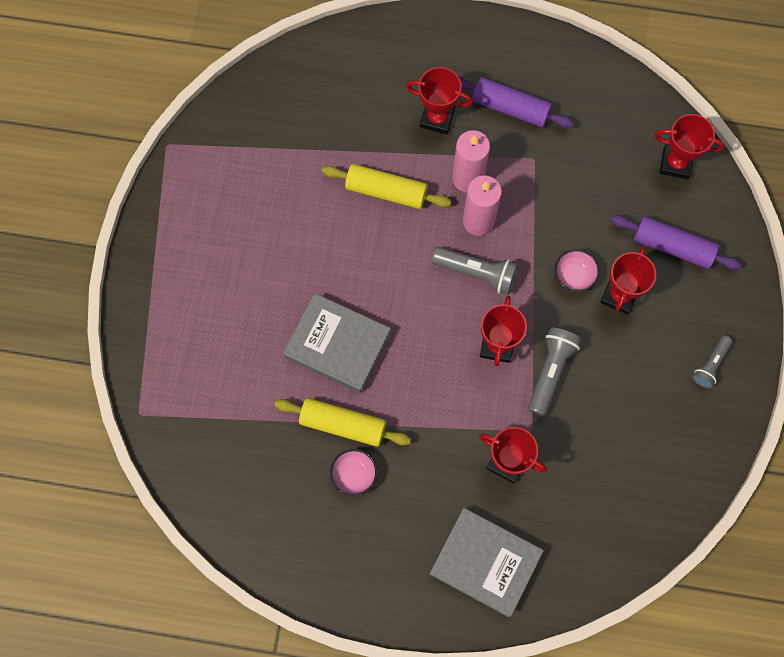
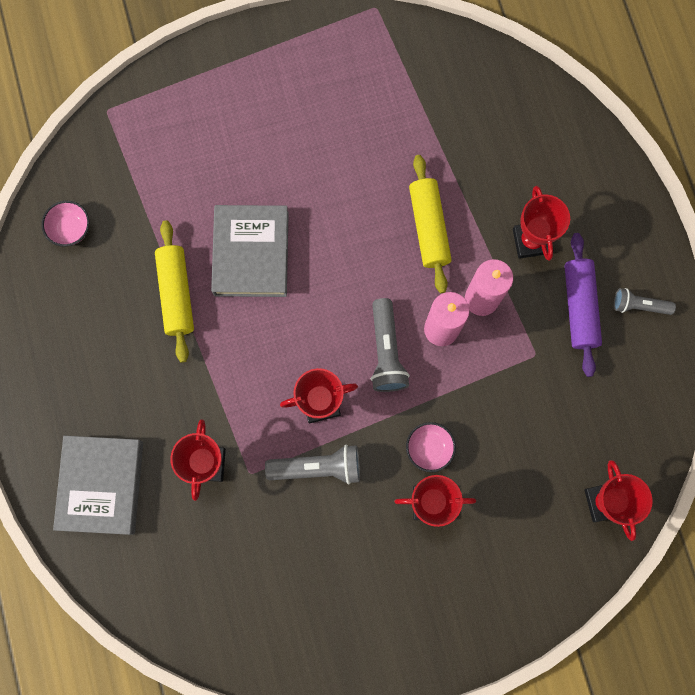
camera: 65 degrees right, 5 degrees up
(354, 475) = (133, 326): pink bowl -> pink bowl (71, 229)
(672, 246) = (509, 536): purple rolling pin -> none
(711, 365) = (399, 627): grey flashlight -> grey flashlight (639, 306)

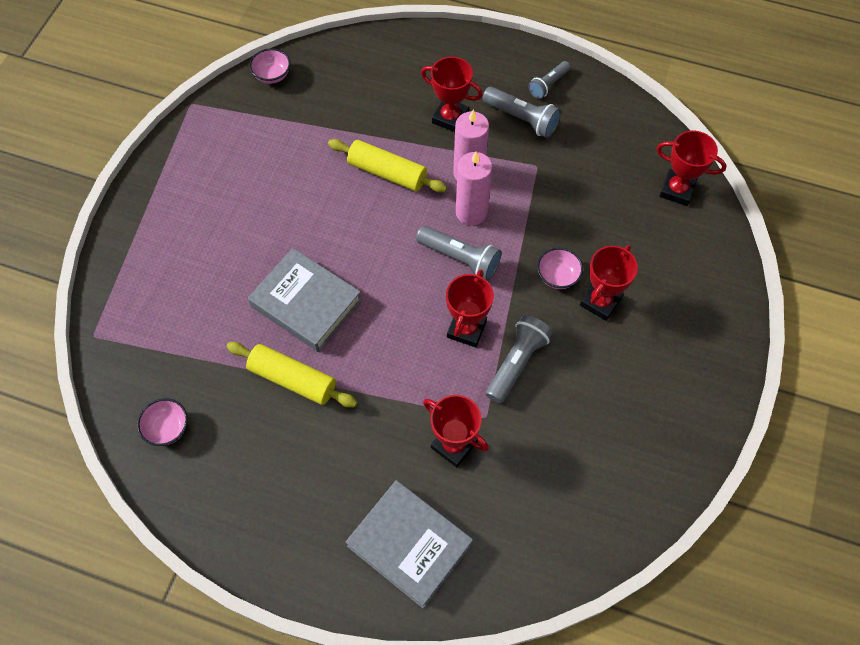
camera: 55 degrees left, 15 degrees down
(458, 51) = (272, 75): none -> pink bowl
(579, 307) = (522, 119): purple rolling pin -> grey flashlight

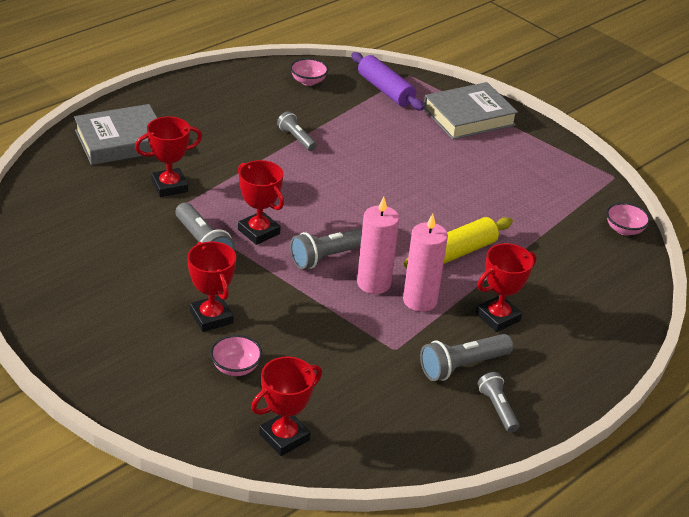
camera: 115 degrees right, 25 degrees down
(141, 344) = (385, 90): none -> purple rolling pin
(293, 379) = (296, 138): yellow rolling pin -> grey flashlight
(306, 303) = (356, 165): grey book -> grey book (469, 117)
(557, 276) = (261, 304): pink bowl -> pink bowl (235, 367)

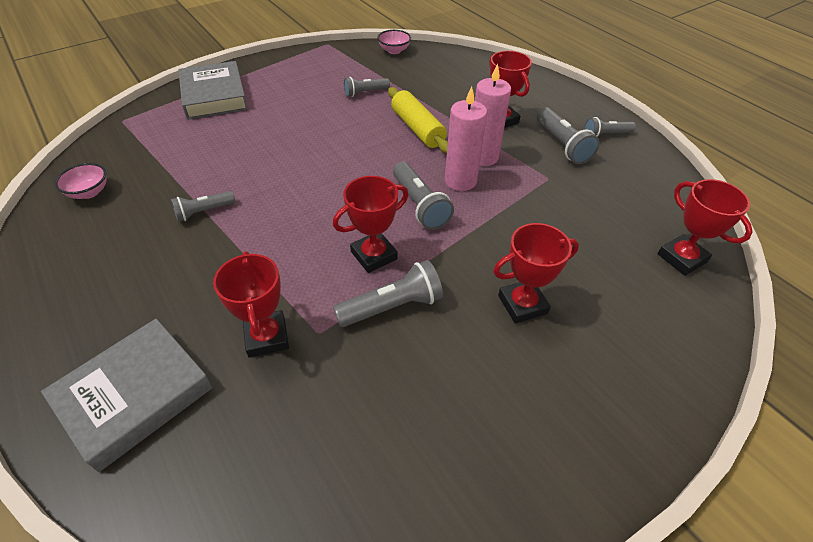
camera: 80 degrees left, 10 degrees up
(121, 141) = (135, 395): grey book -> grey book turned 60 degrees clockwise
(235, 367) = (597, 288): pink bowl -> none
(385, 90) = (141, 139): purple rolling pin -> none
(515, 212) = (365, 93): none -> grey flashlight

